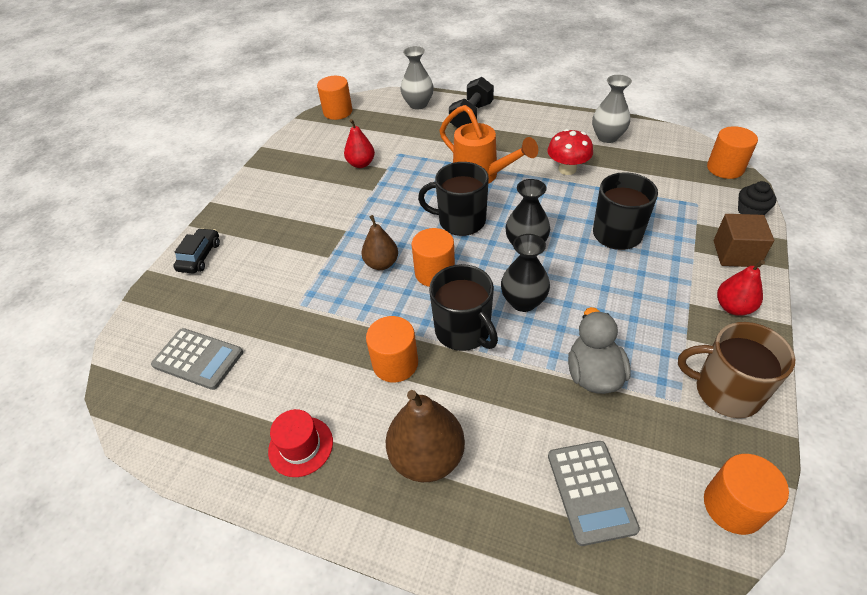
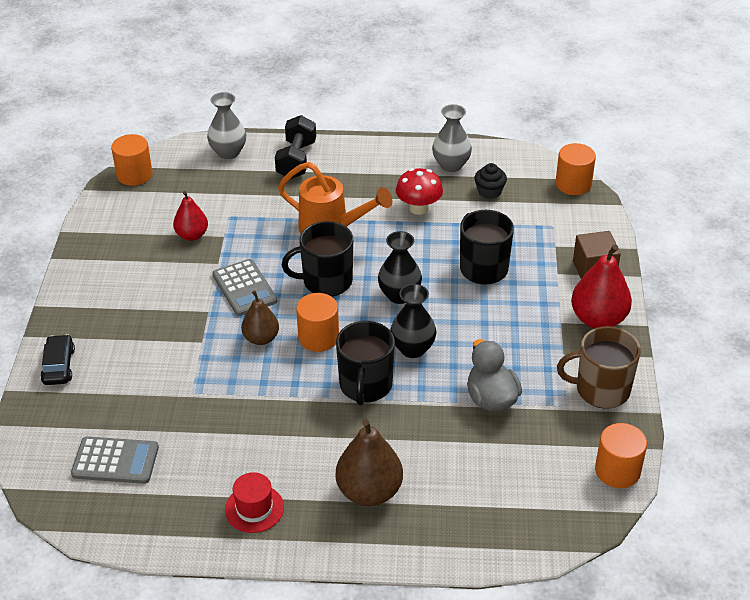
camera: 20 degrees left, 5 degrees down
(395, 363) = (312, 425): orange cylinder -> none
(463, 331) = (365, 385): black mug -> black mug turned 60 degrees clockwise
(590, 491) = (509, 485): grey calculator -> grey calculator (244, 288)
(733, 307) = (598, 319): red pear -> red pear, size x1.60
(750, 211) = (602, 226): black cupcake -> black cupcake (489, 191)

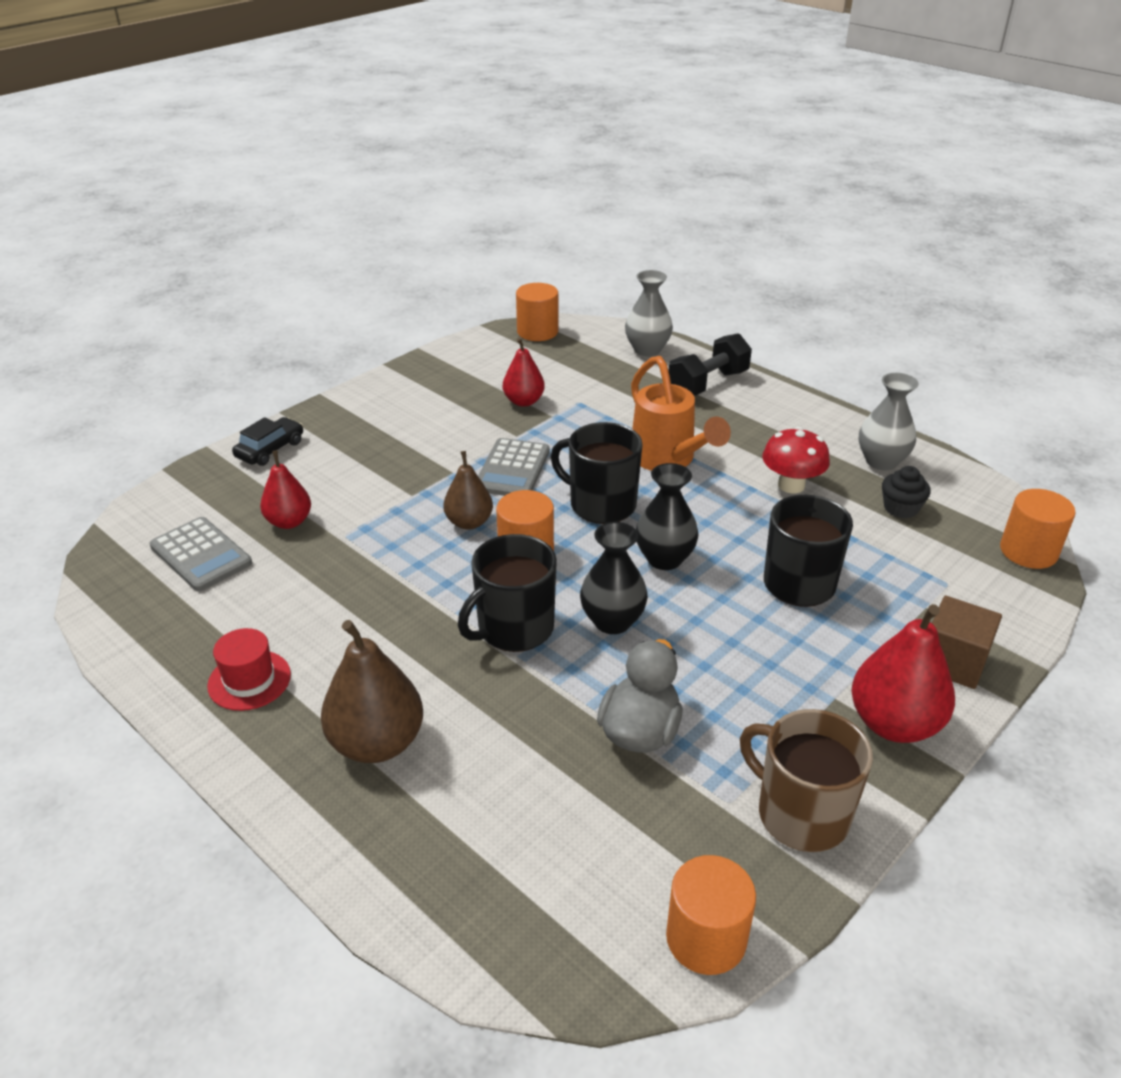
camera: 40 degrees right, 5 degrees down
(144, 405) = (289, 522): none -> red pear

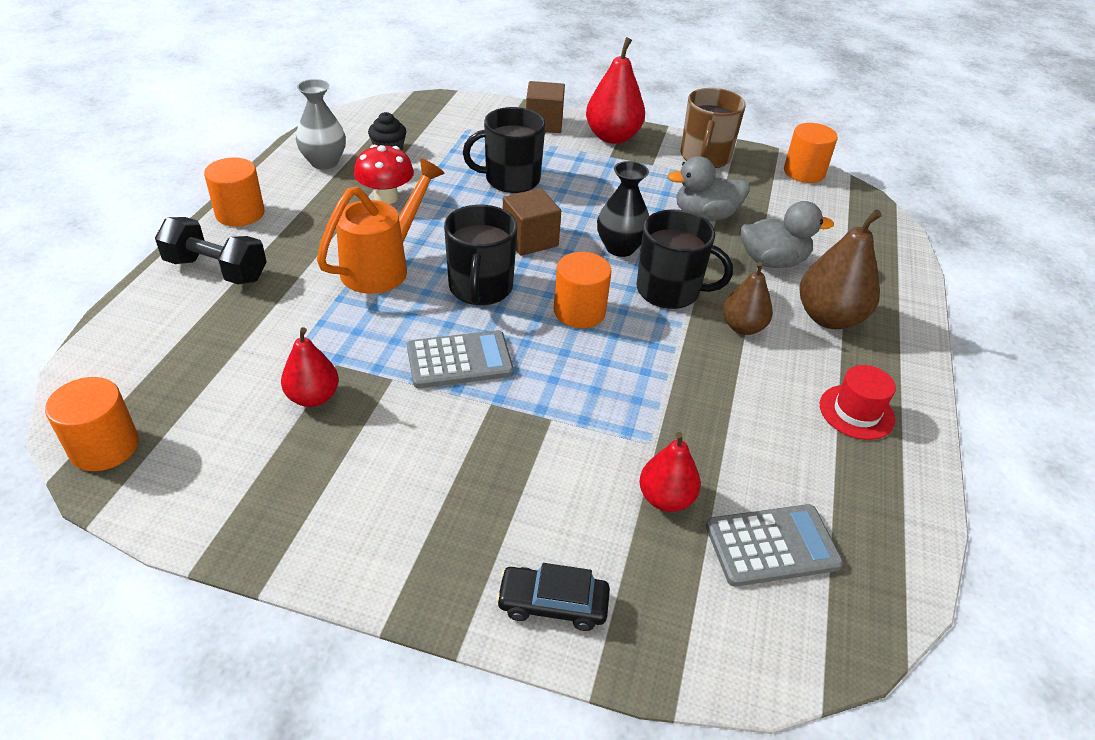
camera: 120 degrees left, 5 degrees up
(201, 555) = (772, 546): grey calculator -> grey calculator turned 60 degrees clockwise
(469, 522) = (564, 360): brown pear -> brown pear (743, 327)
(506, 749) = (772, 261): none -> grey duck
(647, 350) = (141, 330): grey vase -> none
(664, 559) = (530, 239): black vase -> brown cube
(1028, 551) = (411, 104): orange cylinder -> orange cylinder (240, 213)

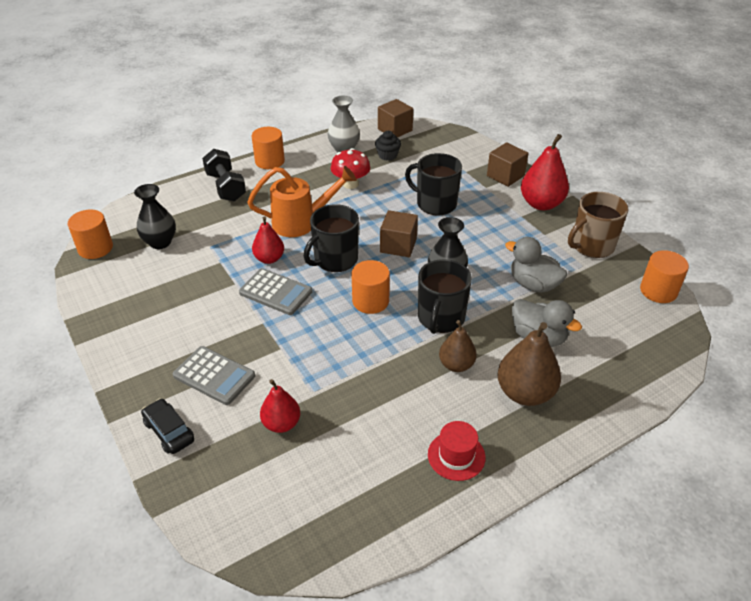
camera: 45 degrees right, 0 degrees up
(209, 384) = (160, 242): none -> black vase
(313, 397) = (192, 272): red pear -> red pear (269, 259)
(360, 119) = (395, 130): none -> brown cube
(669, 291) = (440, 318): black mug -> black mug turned 45 degrees clockwise
(772, 546) = (301, 484): grey calculator -> grey calculator (214, 376)

